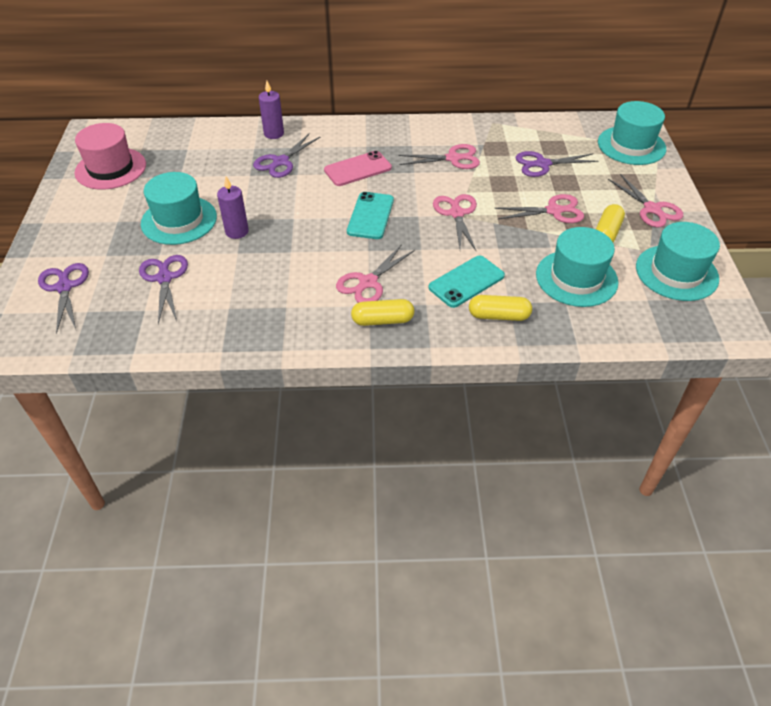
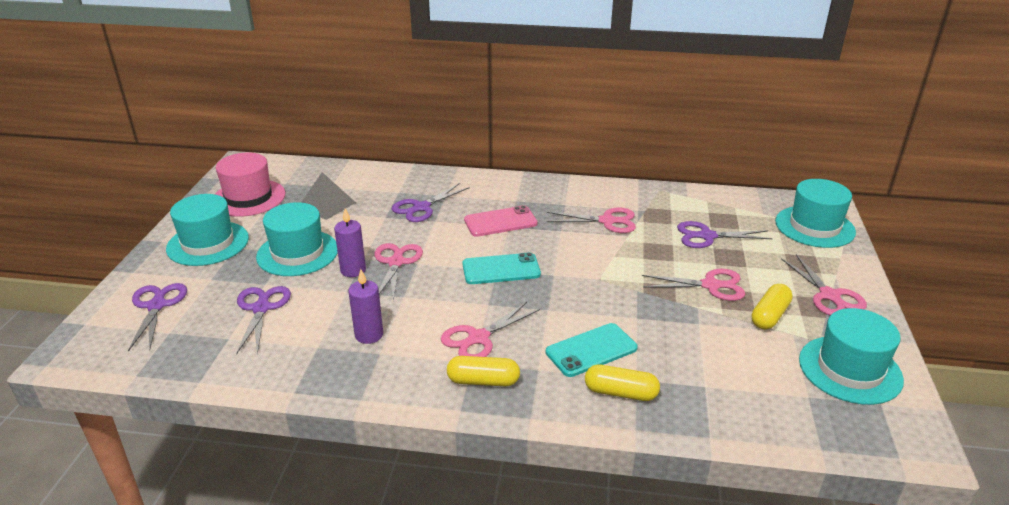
camera: 10 degrees right, 15 degrees down
(190, 168) = (326, 204): none -> grey pyramid
(274, 134) = (423, 180): purple candle -> purple candle (369, 335)
(370, 216) = (501, 269): turquoise phone -> turquoise phone turned 60 degrees clockwise
(456, 213) = (597, 277): pink scissors -> pink scissors (396, 262)
(576, 278) = (723, 361): turquoise hat -> turquoise hat (208, 243)

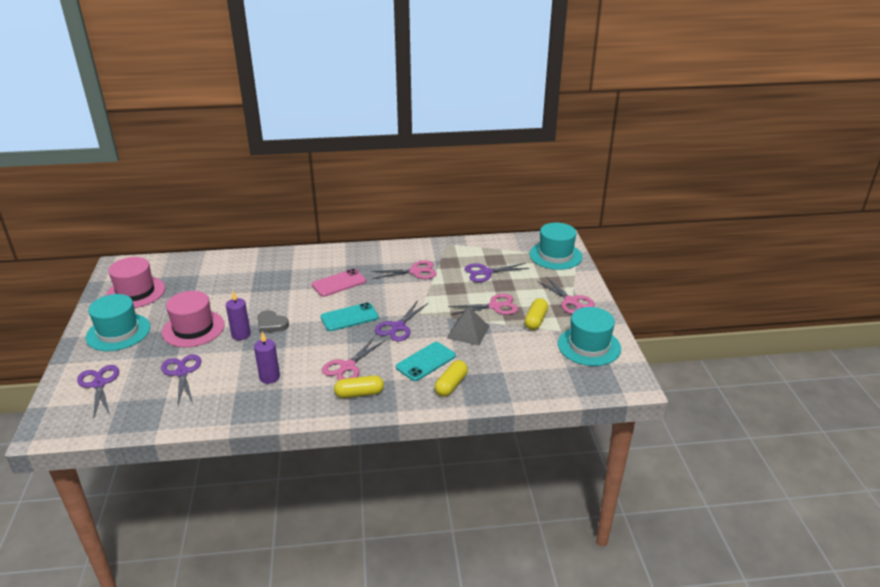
camera: 15 degrees left, 0 degrees up
(297, 253) = (193, 328): turquoise hat -> pink hat
(326, 204) = (201, 289): grey pyramid -> grey pyramid (468, 332)
(396, 262) = (271, 324): pink scissors -> grey heart
(421, 207) = (276, 281): purple scissors -> purple scissors (398, 327)
(620, 393) = (451, 385): yellow capsule -> yellow capsule turned 60 degrees counterclockwise

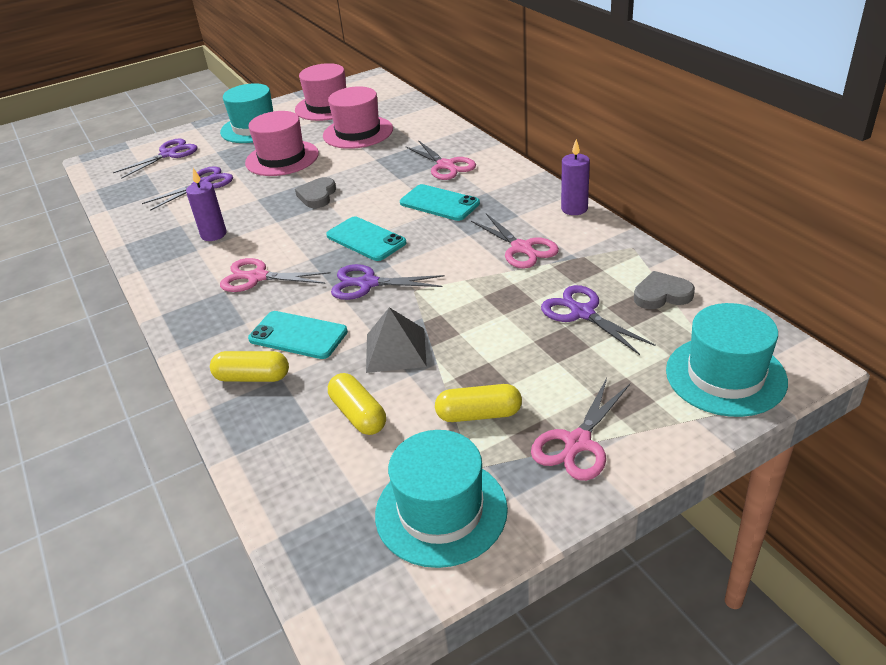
camera: 70 degrees right, 5 degrees up
(201, 289) = (358, 132): none -> pink hat
(241, 335) = (286, 187): purple candle -> purple candle (574, 209)
(339, 283) = (439, 203): pink phone -> turquoise phone
(359, 393) = (205, 306): yellow capsule -> yellow capsule (358, 414)
(491, 249) = (662, 295): none -> grey heart
(494, 306) = (487, 354): pink scissors -> pink scissors (445, 165)

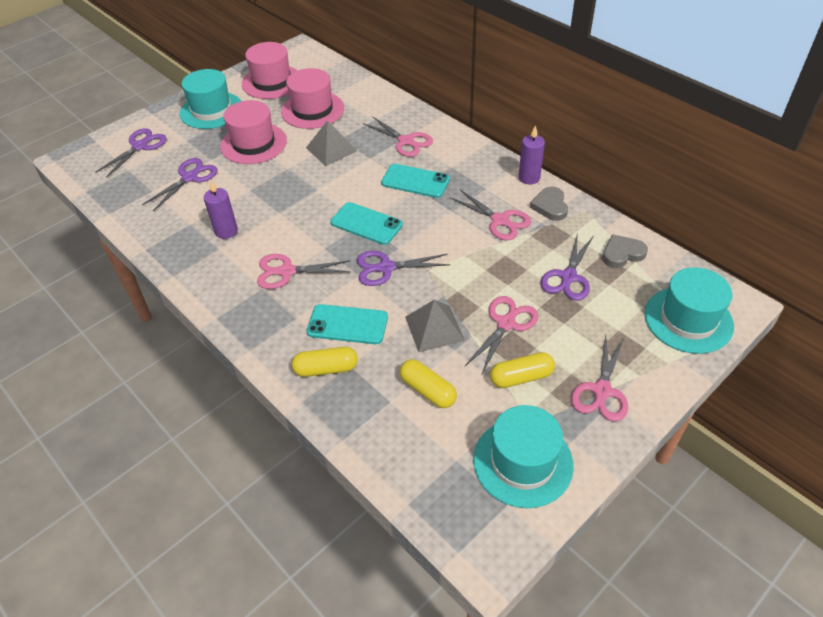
camera: 15 degrees left, 10 degrees up
(317, 196) = (304, 182): grey heart -> grey heart (550, 206)
(361, 168) = (331, 149): none -> grey pyramid
(484, 354) = (506, 324): none -> pink scissors
(582, 313) = (568, 277): purple scissors -> purple scissors turned 105 degrees counterclockwise

